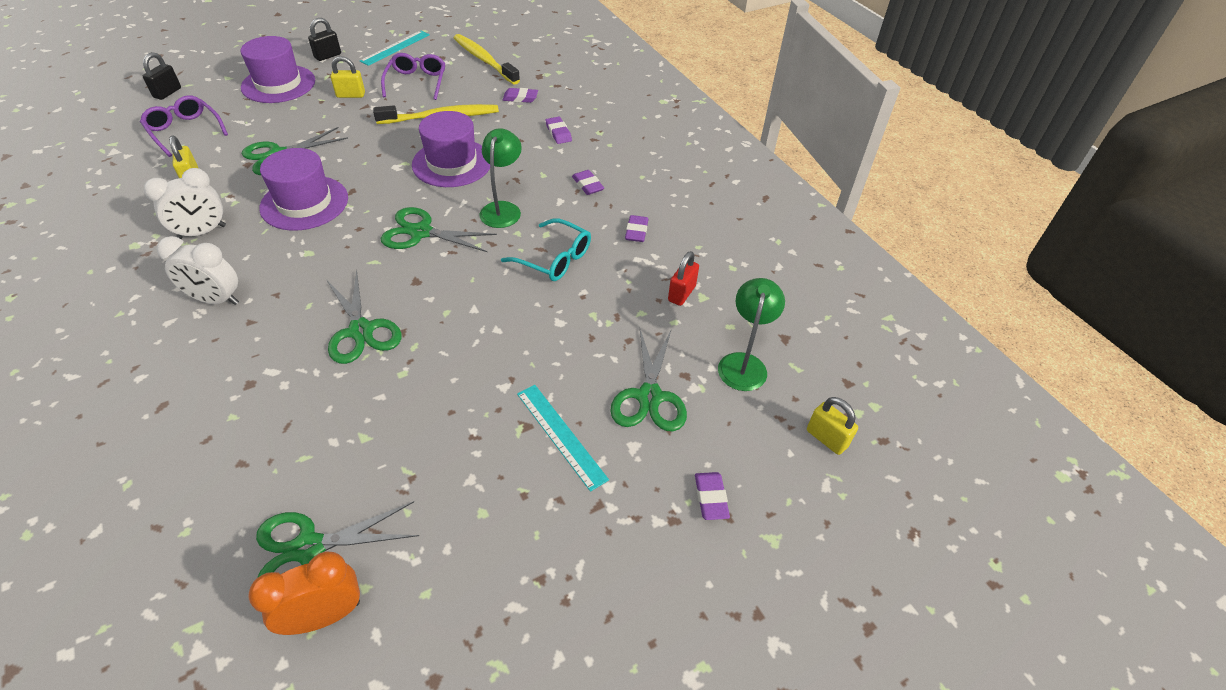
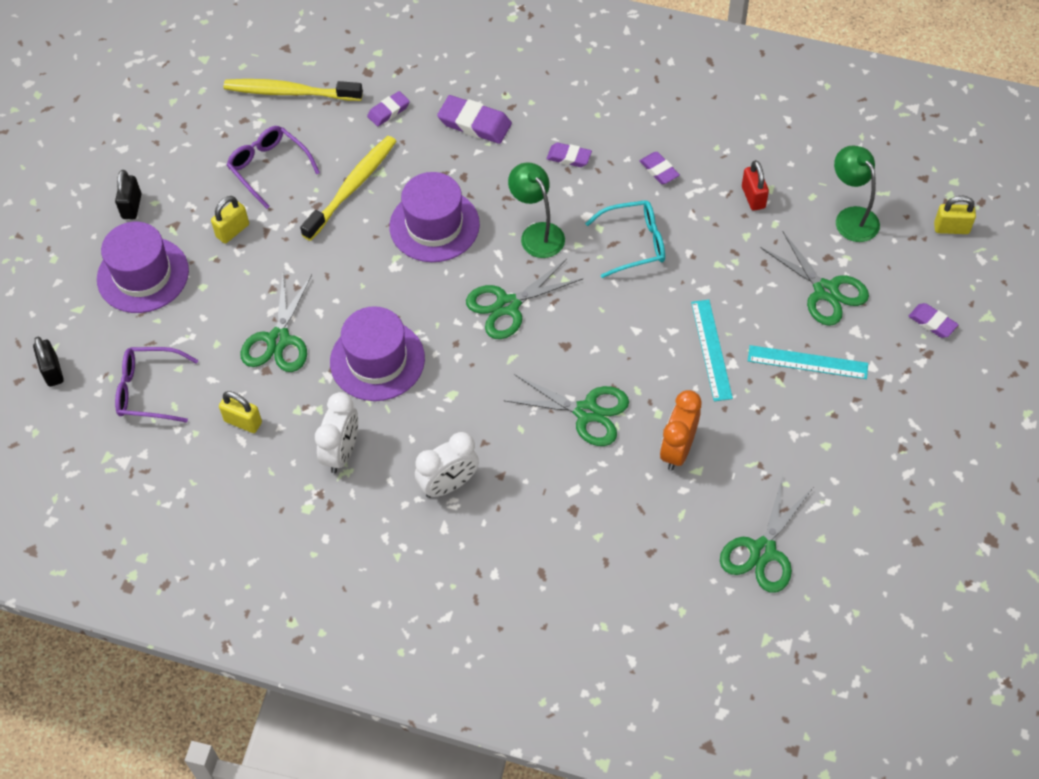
camera: 40 degrees left, 10 degrees up
(325, 615) = (822, 569): orange clock -> orange clock (677, 450)
(395, 48) = (181, 144): turquoise ruler -> turquoise ruler (711, 349)
(558, 133) = (474, 123): purple eraser -> purple eraser, size x1.65

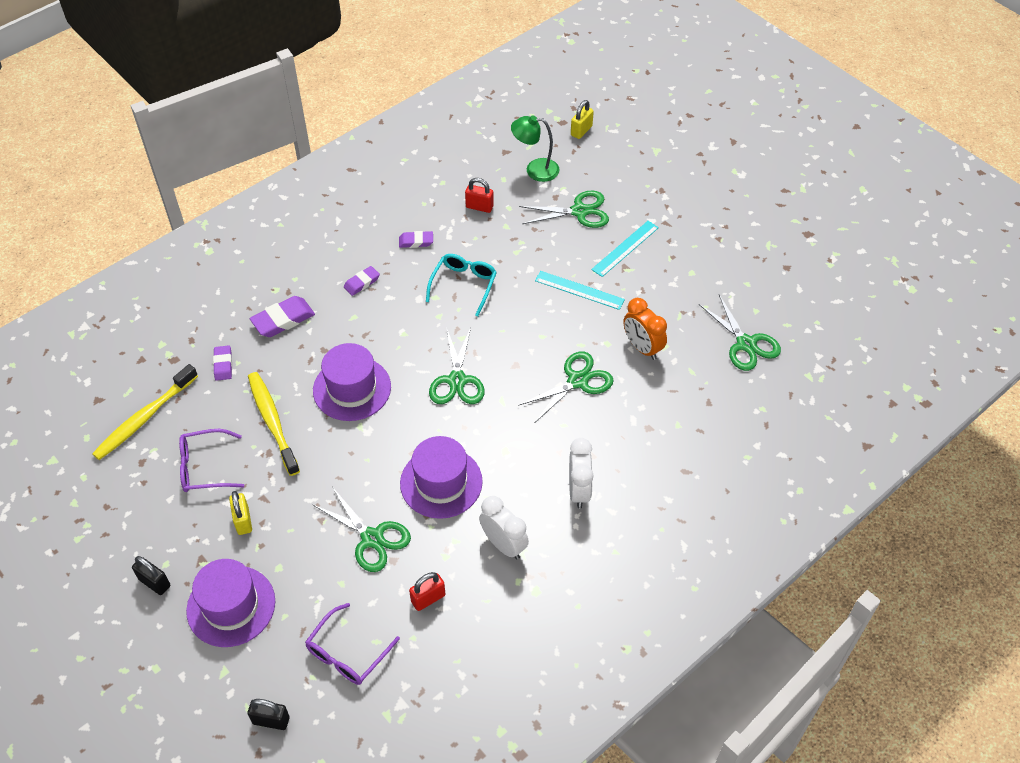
camera: 60 degrees left, 5 degrees down
(243, 422) = (428, 598): yellow padlock -> red padlock
(537, 233) = (410, 333): green lamp -> none
(932, 322) = (641, 176): purple eraser -> none

